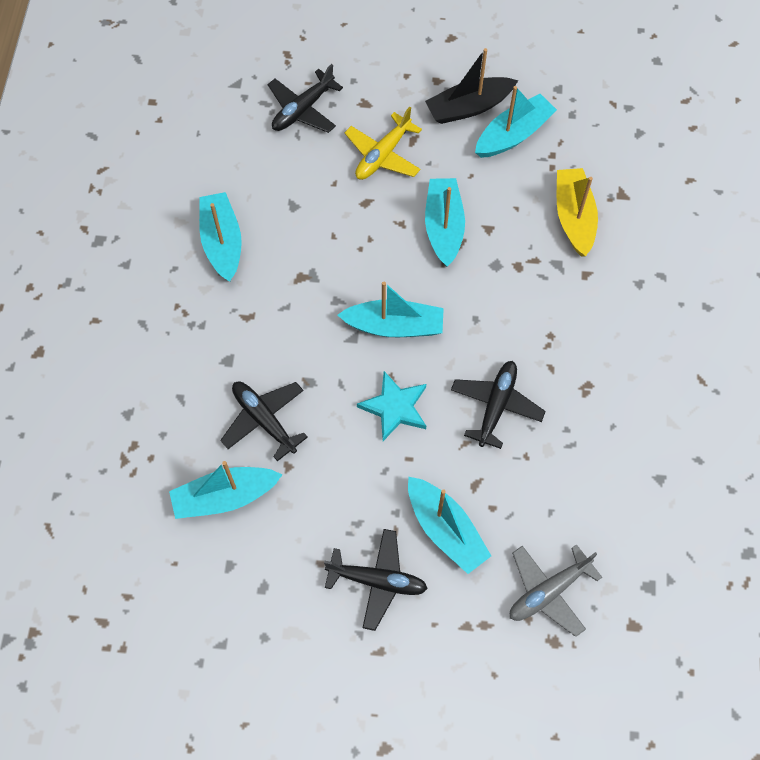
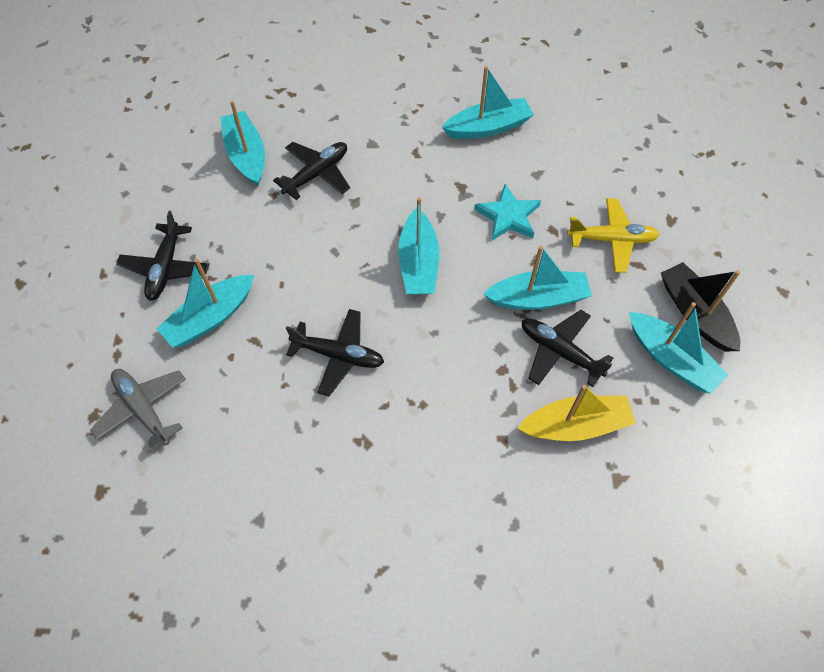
camera: 85 degrees right, 5 degrees down
(303, 109) = (648, 171): black plane -> black plane (559, 352)
(383, 155) = (612, 240): yellow plane -> yellow plane turned 150 degrees clockwise
(395, 407) = (332, 269): turquoise star -> turquoise star (508, 216)

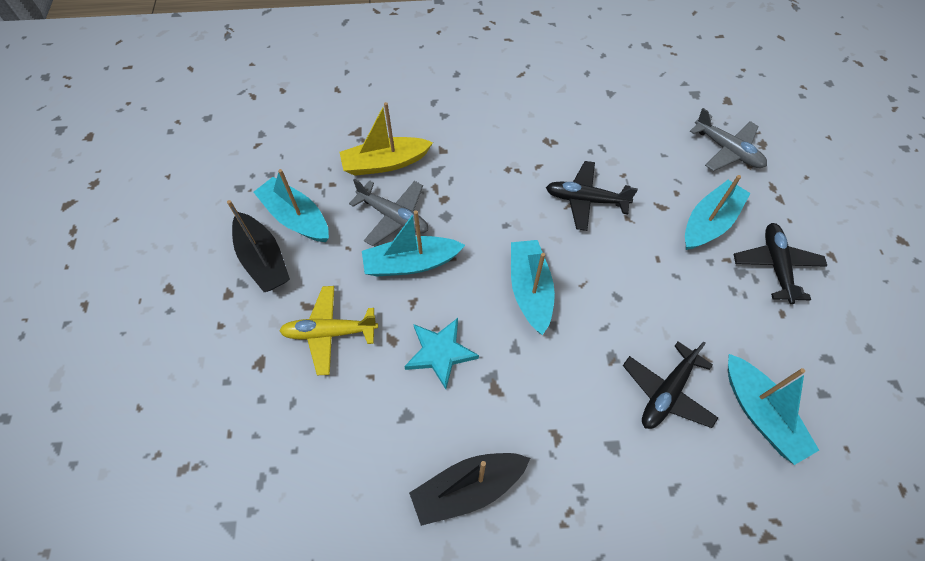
camera: 175 degrees right, 0 degrees up
(488, 127) = (468, 489): turquoise boat -> black boat
(559, 352) = (393, 217): black plane -> grey plane

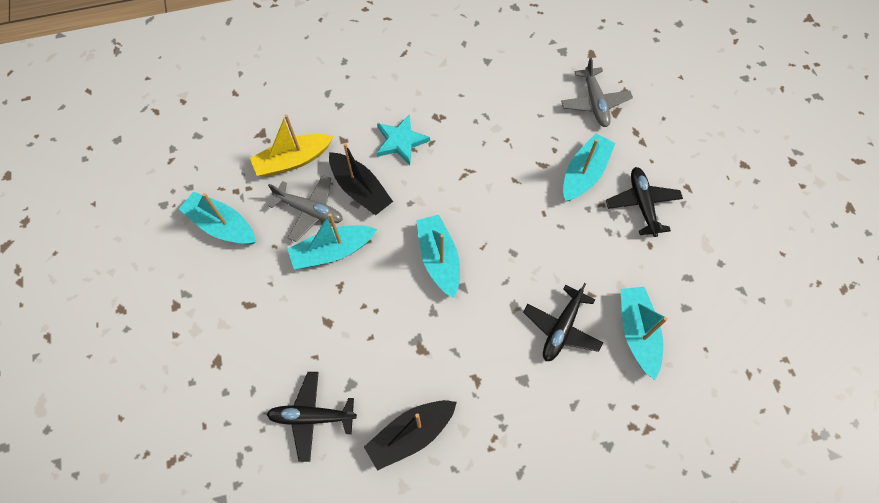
camera: 10 degrees left, 5 degrees up
(263, 260) = (200, 269): black boat -> black boat (360, 189)
(329, 332) = (272, 325): yellow plane -> none
(440, 353) = (370, 326): turquoise star -> turquoise star (401, 141)
(585, 200) = (476, 169): black plane -> black plane (312, 417)
(727, 150) = (594, 102): grey plane -> grey plane turned 45 degrees clockwise
(760, 414) = (637, 333): turquoise boat -> turquoise boat turned 150 degrees counterclockwise

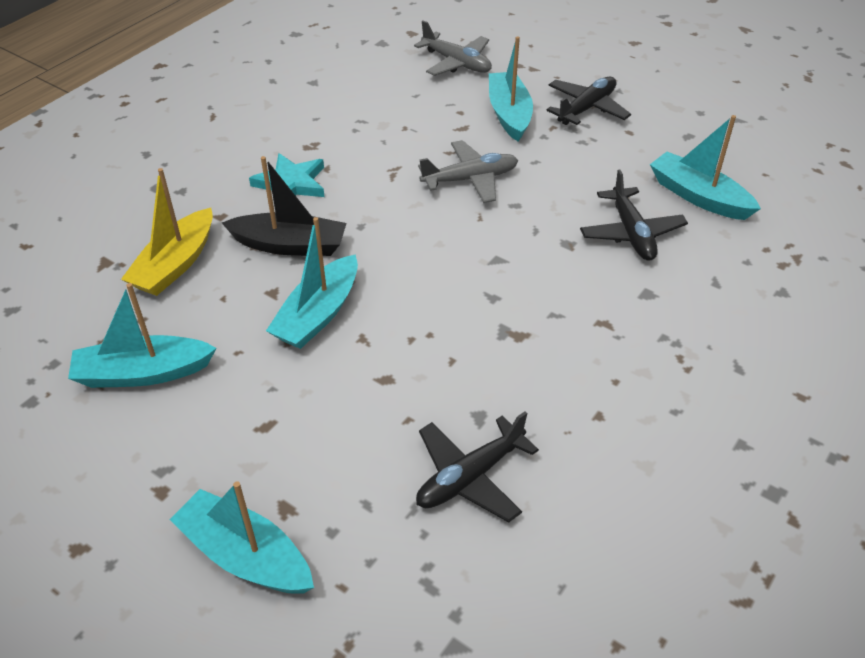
camera: 40 degrees left, 20 degrees down
(310, 211) = (248, 295): grey plane -> grey plane (470, 179)
(411, 434) = (597, 414): black boat -> none
(439, 259) = (446, 252): turquoise boat -> turquoise boat (245, 555)
(642, 204) = (586, 108): black plane -> black plane turned 90 degrees clockwise

